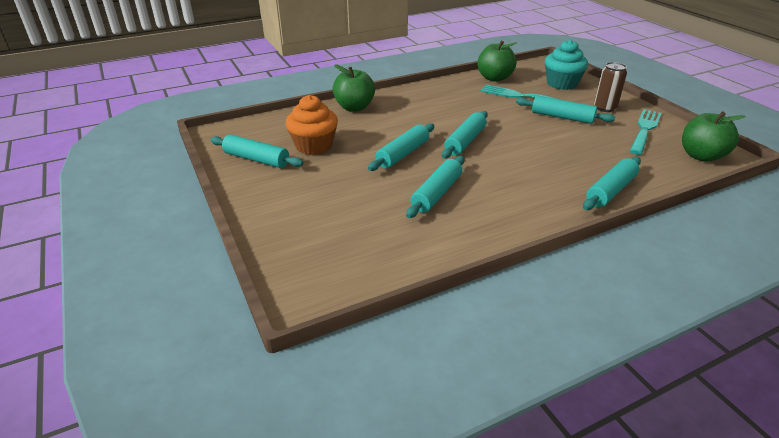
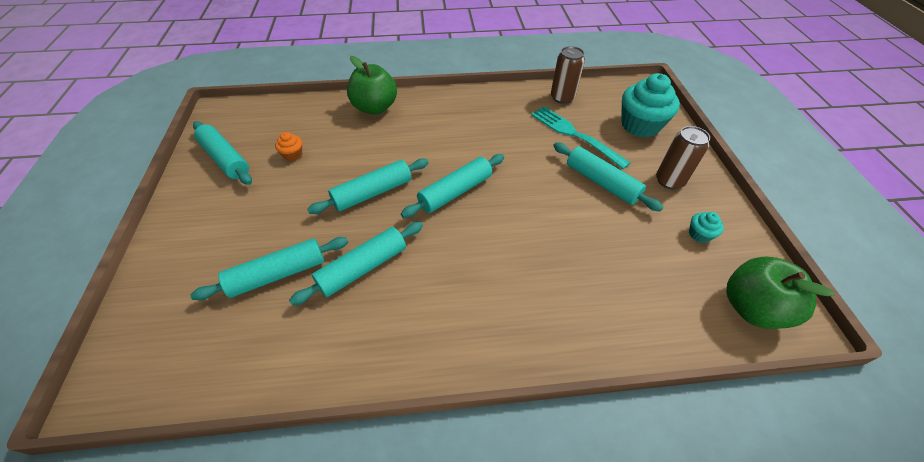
camera: 20 degrees right, 15 degrees up
(314, 146) = (293, 154): orange cupcake -> orange cupcake, size x0.45
(494, 78) = (562, 97): green apple -> brown can
(610, 190) = (576, 333): turquoise rolling pin -> turquoise rolling pin (278, 274)
(645, 130) = (699, 234): turquoise fork -> turquoise cupcake

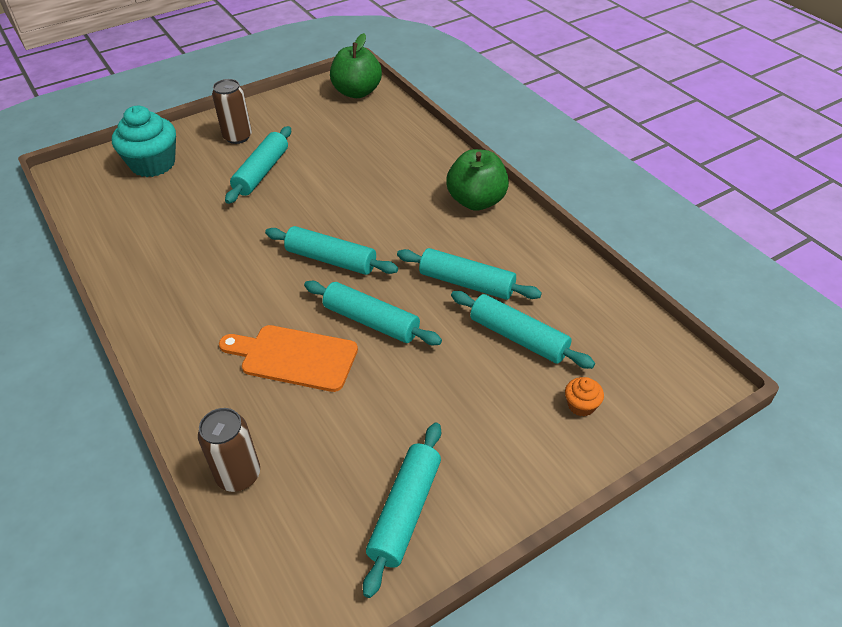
camera: 115 degrees left, 5 degrees down
(293, 154) = (352, 435): orange cupcake -> orange cupcake (581, 405)
(374, 147) = (294, 357): none -> orange cutting board
(375, 108) = (206, 399): green apple -> green apple (476, 201)
(562, 97) = (115, 228): brown can -> brown can (238, 475)
(574, 135) = (190, 203): turquoise fork -> none
(699, 234) = (298, 117): turquoise cupcake -> none

